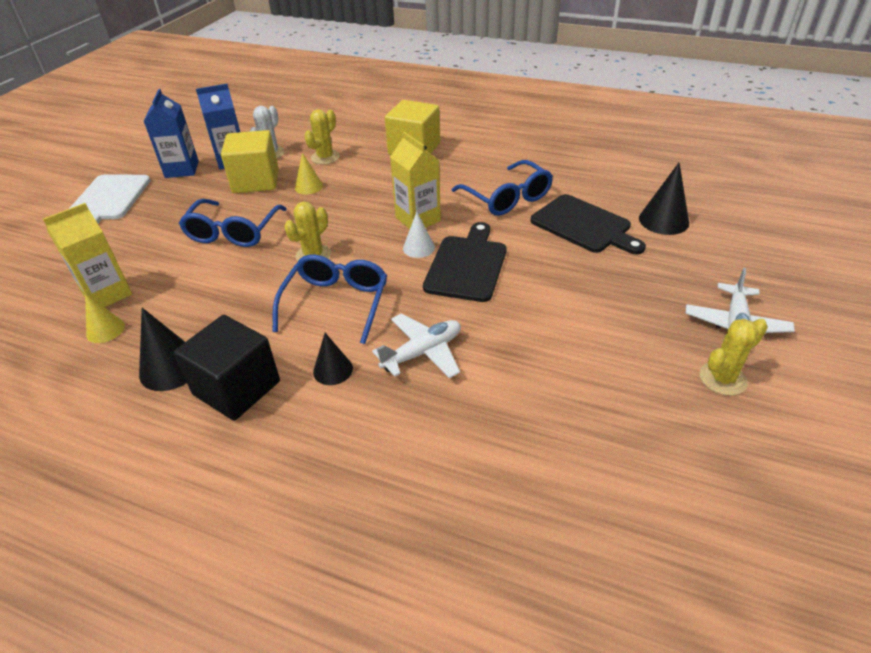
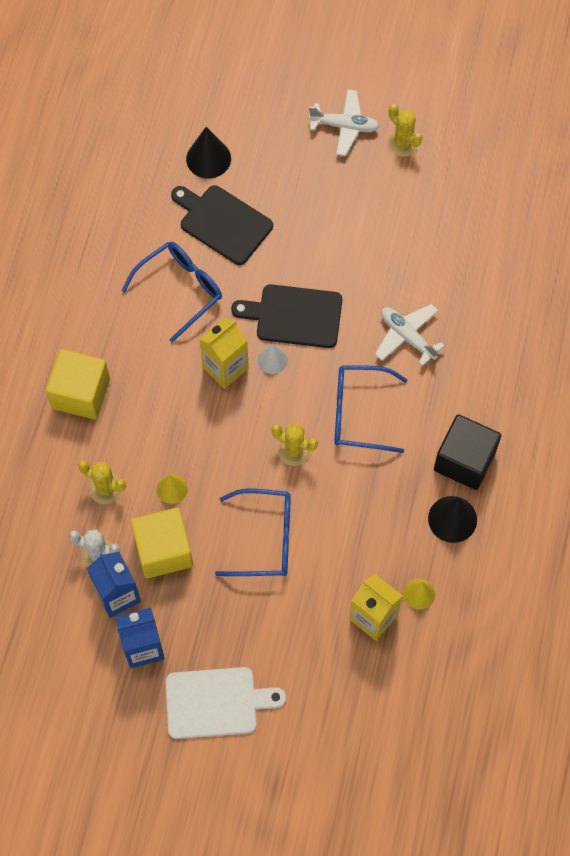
camera: 100 degrees left, 25 degrees up
(333, 370) = (435, 397): black cone -> none
(584, 225) = (222, 223): black cutting board -> black cutting board turned 90 degrees counterclockwise

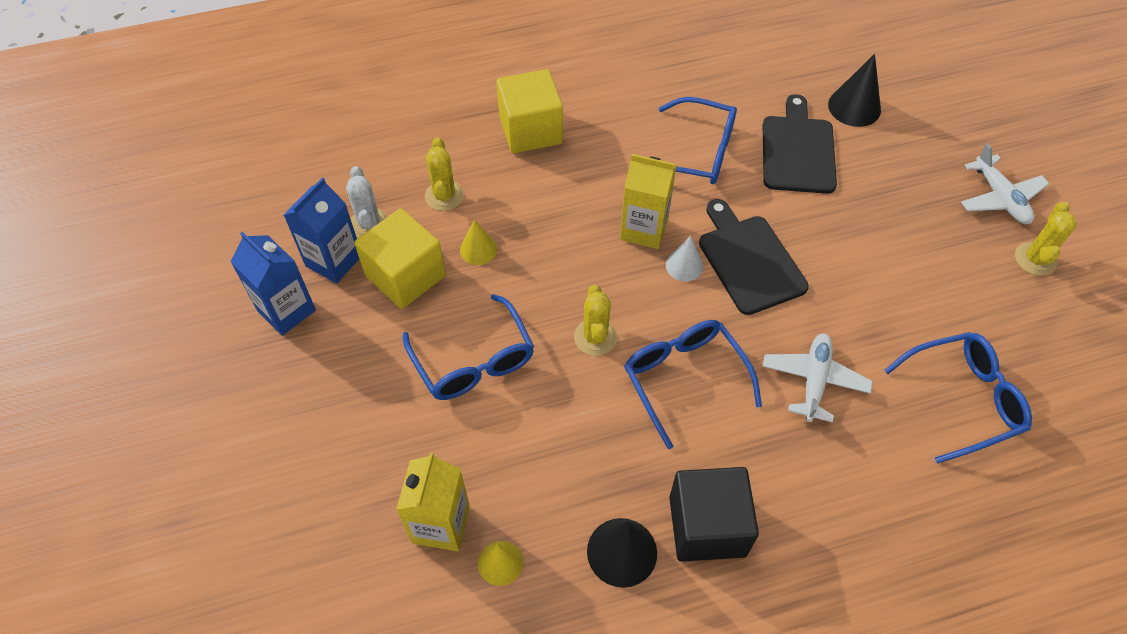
camera: 60 degrees right, 10 degrees down
(216, 702) = (254, 410): white cutting board -> none
(471, 260) = (963, 399): none -> blue glasses

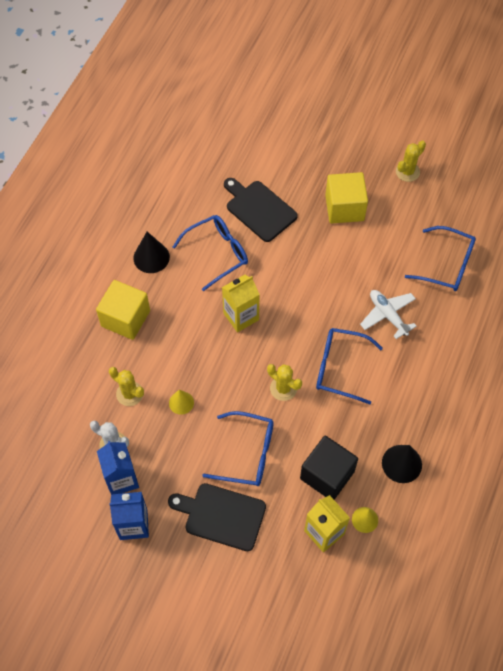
camera: 50 degrees left, 5 degrees up
(405, 276) = (165, 450): yellow cube -> yellow cube (344, 208)
(684, 265) = (279, 316): white cone -> none
(707, 526) = (418, 419): black cube -> black cube (327, 475)
(749, 260) = (302, 286): black cutting board -> black cutting board (221, 516)
(854, 107) = (257, 161): black cone -> black cone (151, 257)
(963, 399) = (447, 265): blue glasses -> blue glasses turned 90 degrees clockwise
(1000, 198) = (365, 153): white plane -> none
(1035, 259) = (407, 172): yellow cactus -> yellow cactus turned 75 degrees clockwise

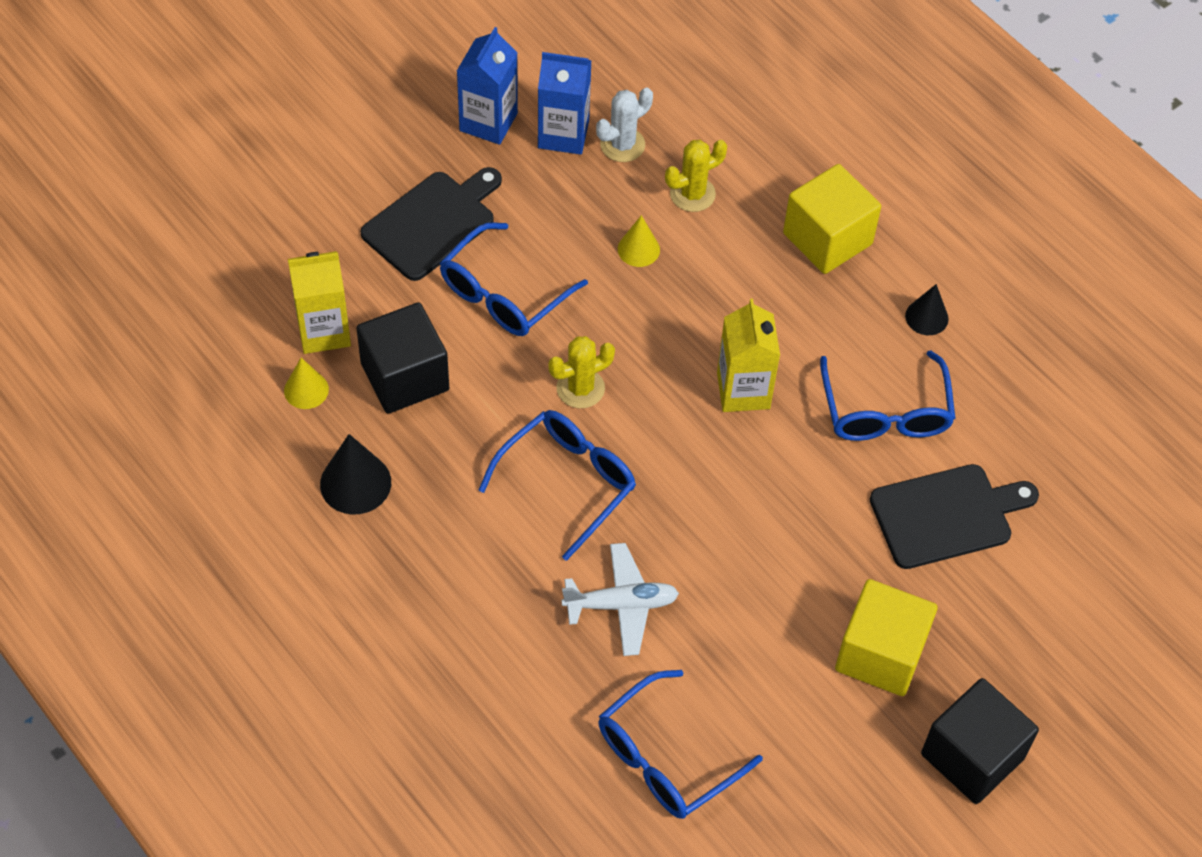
camera: 115 degrees right, 5 degrees down
(151, 257) = (926, 317): black cone -> black cone, size x0.64
(369, 160) = (972, 756): none -> black cube
(407, 172) = (910, 810): yellow cactus -> none

